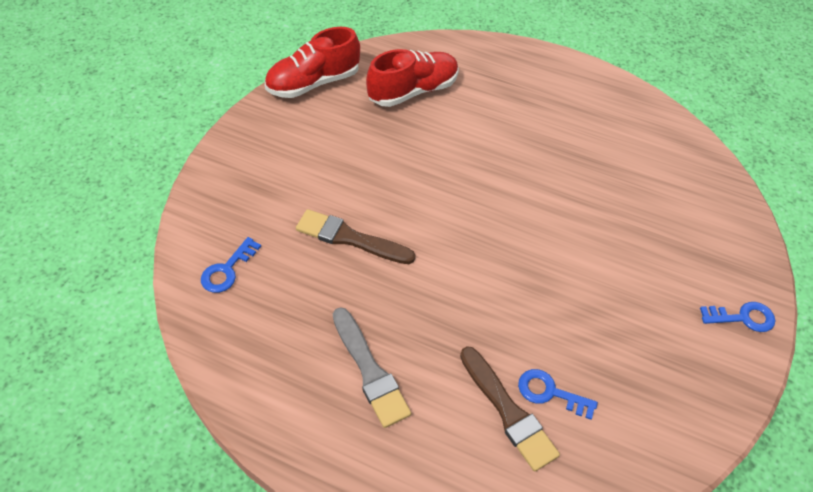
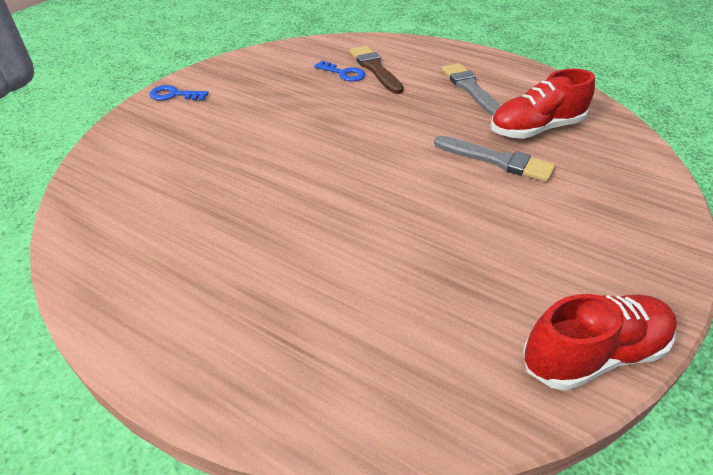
camera: 170 degrees left, 10 degrees down
(227, 270) = (607, 146): blue key -> none
(350, 238) = (497, 160): brown brush -> grey brush
(413, 91) = (427, 326): red shoe -> red shoe (536, 129)

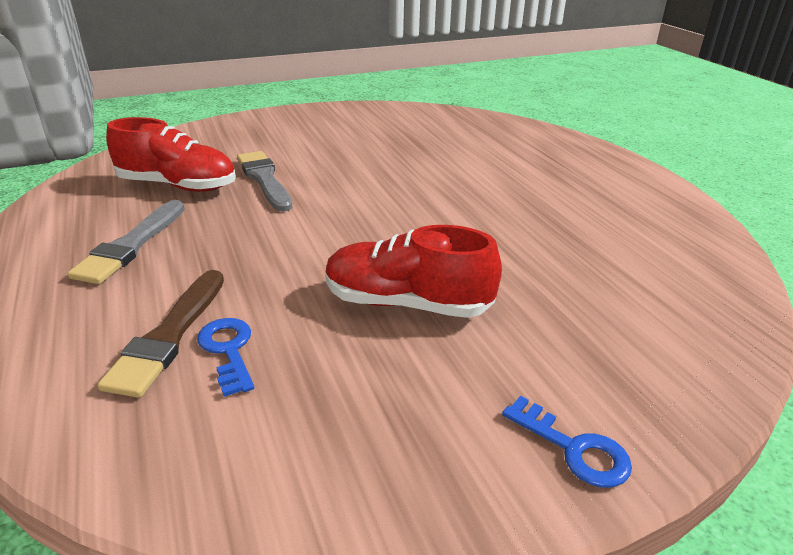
camera: 145 degrees left, 10 degrees down
(593, 354) = (388, 110): red shoe -> red shoe (407, 303)

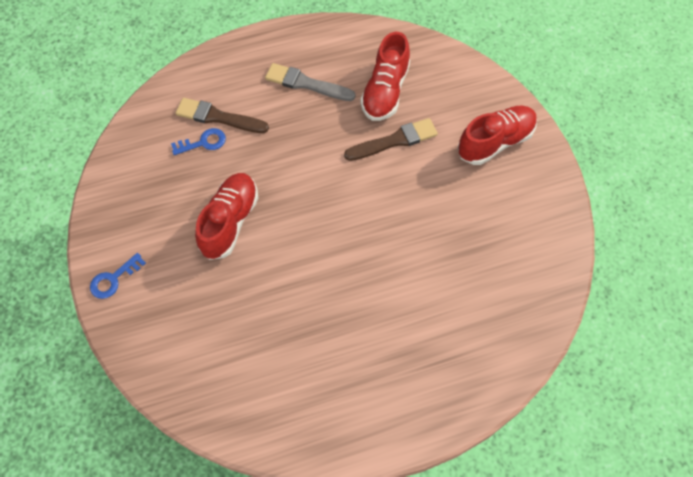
camera: 95 degrees right, 30 degrees up
(264, 179) = (394, 141): grey brush -> brown brush
(278, 130) = (495, 142): none -> red shoe

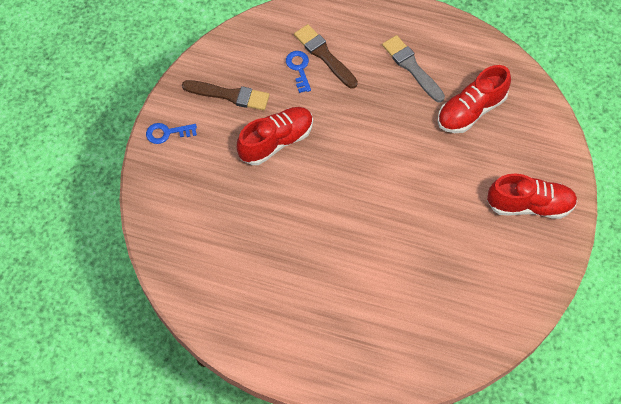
camera: 35 degrees right, 0 degrees up
(203, 142) = (299, 69): blue key -> blue key turned 120 degrees counterclockwise
(394, 141) = (448, 155): brown brush -> brown brush (229, 95)

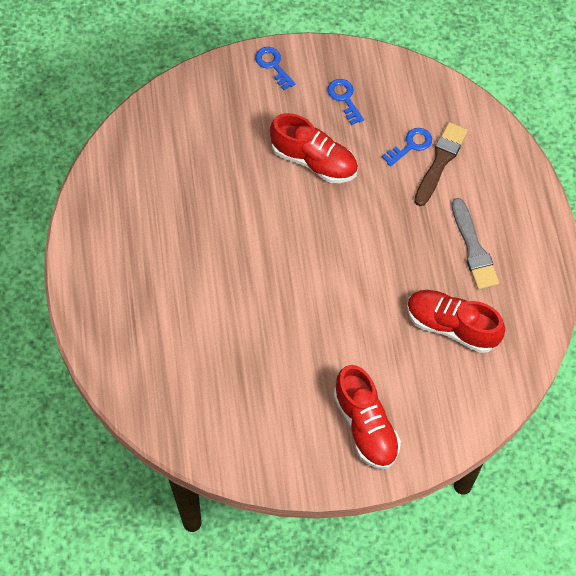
camera: 65 degrees right, 0 degrees up
(229, 95) = (344, 98): brown brush -> blue key
(412, 67) = (473, 248): grey brush -> grey brush turned 135 degrees clockwise

